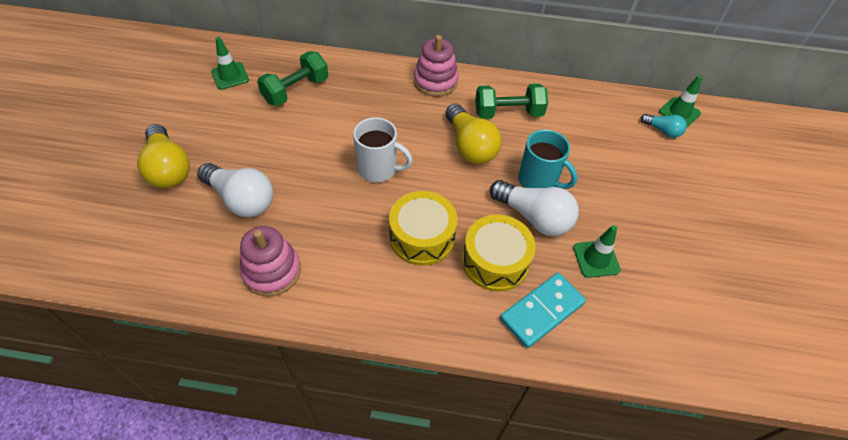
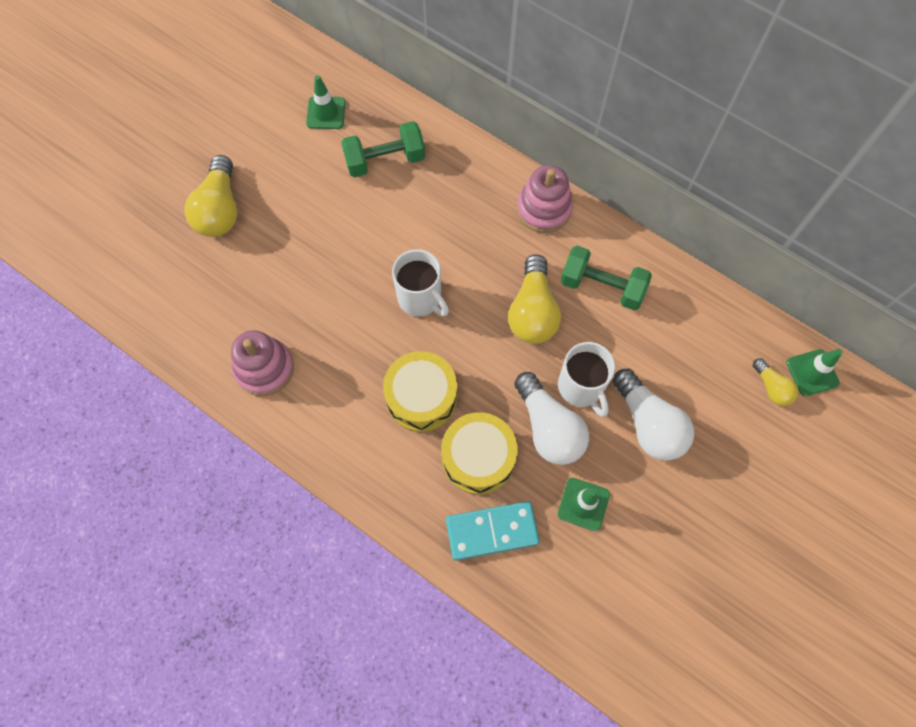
camera: 30 degrees right, 15 degrees up
(241, 199) = (271, 276): white light bulb -> white light bulb (648, 424)
(538, 181) = (581, 388): turquoise mug -> white mug
(662, 131) = (771, 388): turquoise light bulb -> yellow light bulb

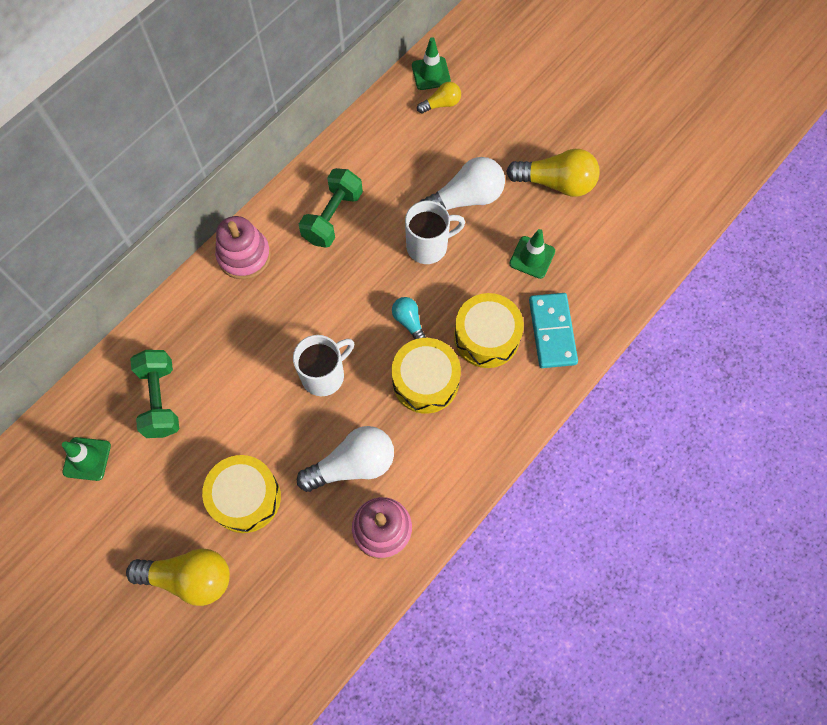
camera: 85 degrees left, 0 degrees up
(293, 244) = (245, 497): none -> yellow drum
(487, 375) = (409, 322): none -> turquoise light bulb
(532, 311) = (350, 277): yellow light bulb -> yellow light bulb (556, 183)
(548, 428) = (463, 276): white light bulb -> white light bulb (353, 465)

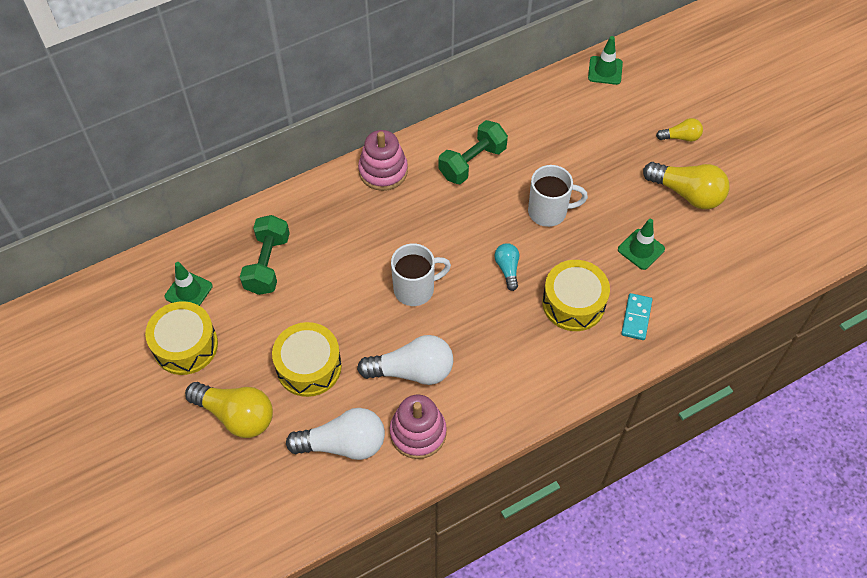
camera: 20 degrees right, 10 degrees down
(425, 381) = (503, 322): yellow drum -> yellow drum (185, 345)
(441, 104) = (605, 98): yellow light bulb -> yellow light bulb (681, 137)
(465, 198) = (598, 182): white light bulb -> white light bulb (343, 444)
(552, 332) = (636, 318): turquoise domino -> turquoise domino, size x0.65

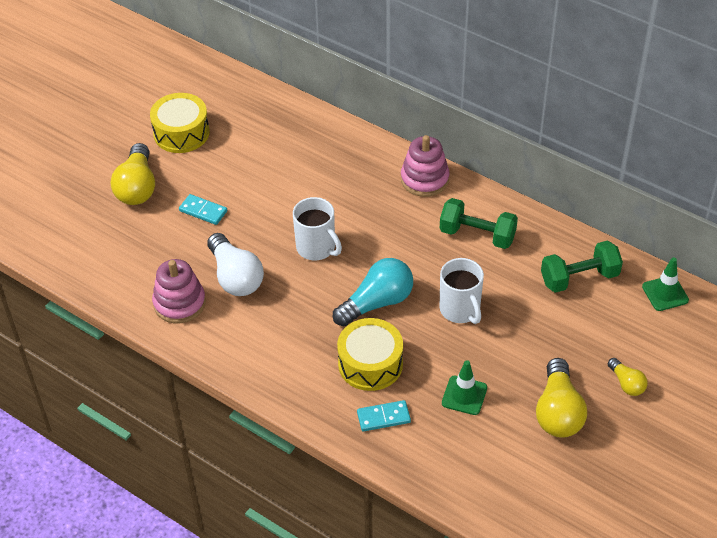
camera: 65 degrees right, 10 degrees down
(188, 291) = (230, 113): green traffic cone -> none
(267, 264) = (283, 147): green dumbbell -> green dumbbell (579, 278)
(309, 366) = (203, 211): yellow drum -> turquoise domino
(343, 444) = (145, 260): white light bulb -> none
(507, 269) = (377, 303): turquoise light bulb -> turquoise light bulb, size x1.86

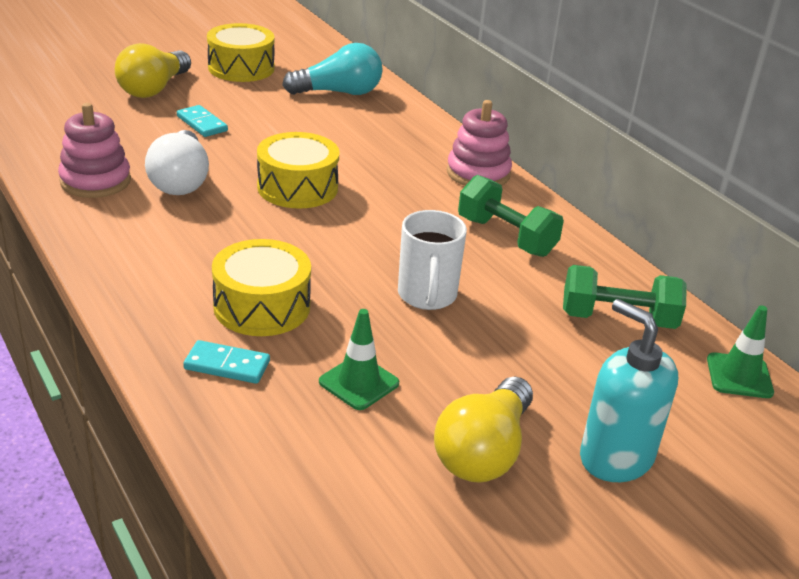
camera: 20 degrees right, 15 degrees down
(317, 248) = (297, 187): white mug -> yellow drum
(377, 303) = (325, 254): turquoise light bulb -> turquoise light bulb (339, 93)
(626, 383) = (615, 457): yellow light bulb -> turquoise soap dispenser

